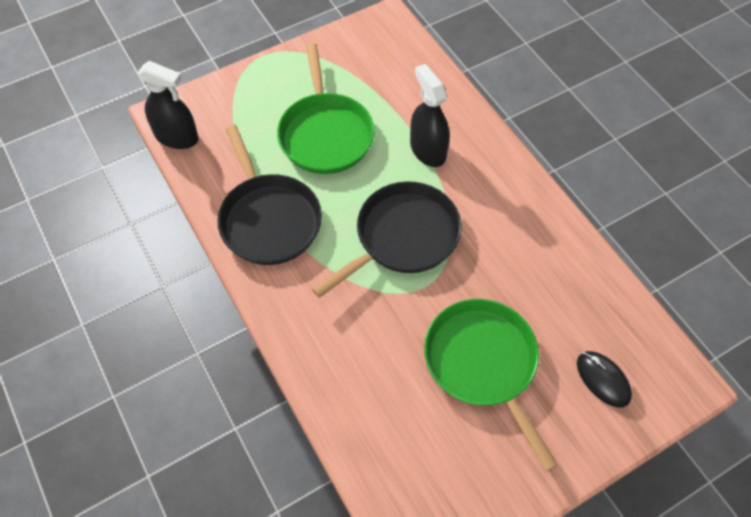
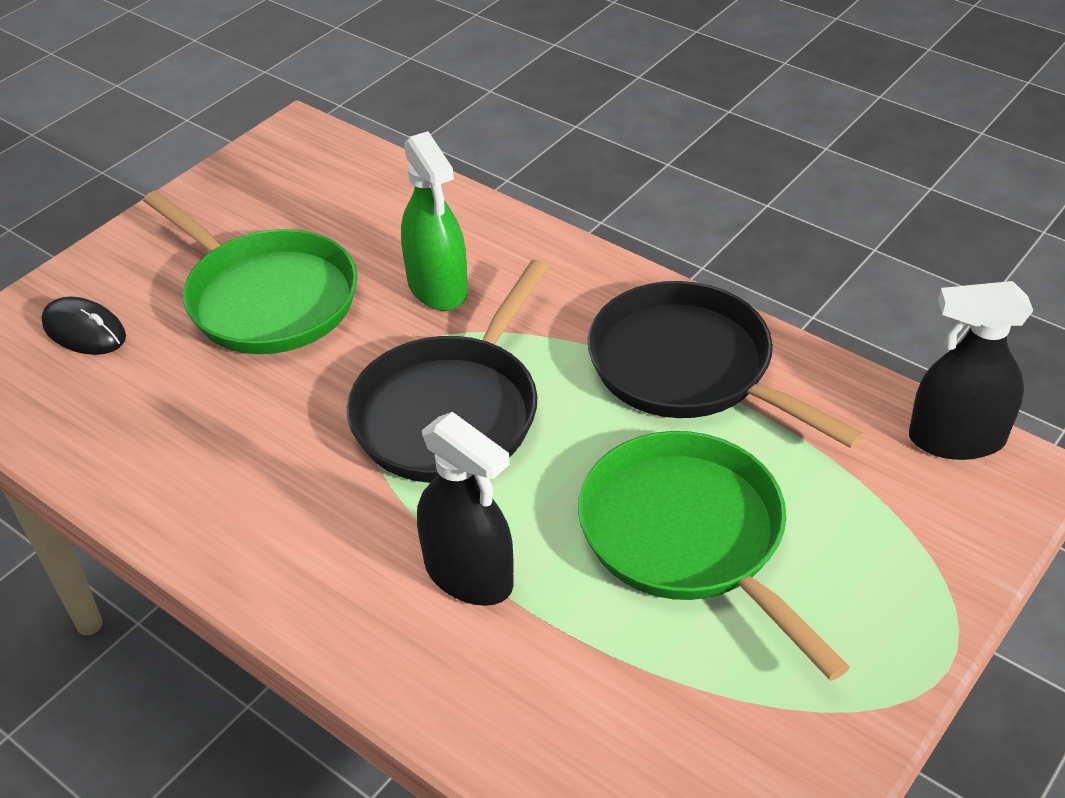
camera: 160 degrees right, 15 degrees down
(375, 331) = (437, 287): none -> green spray bottle

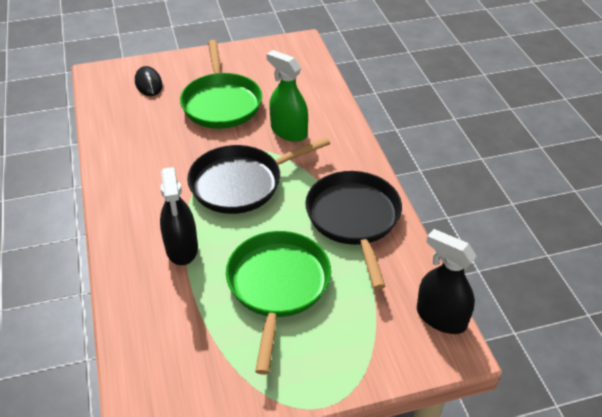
camera: 35 degrees right, 0 degrees up
(437, 287) = (288, 131): green spray bottle -> green spray bottle turned 120 degrees clockwise

